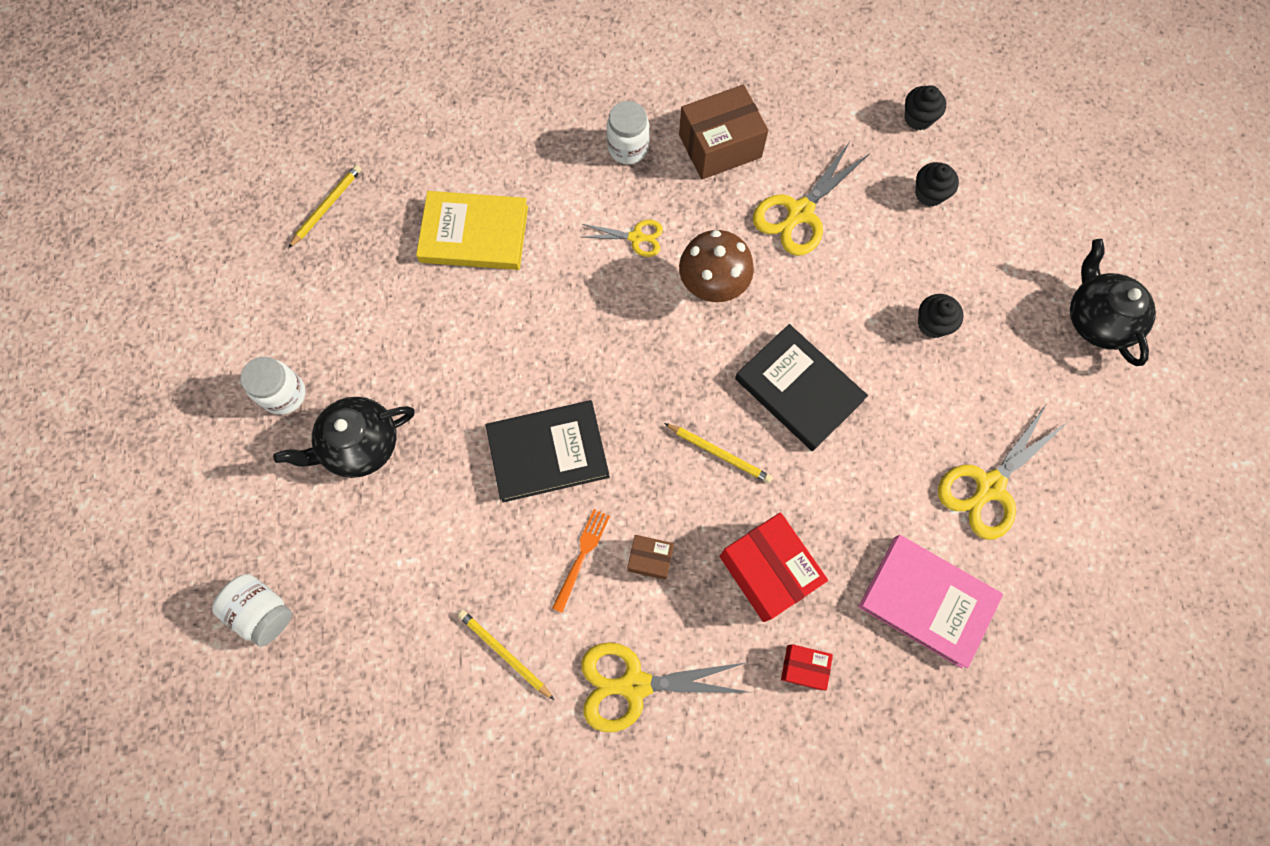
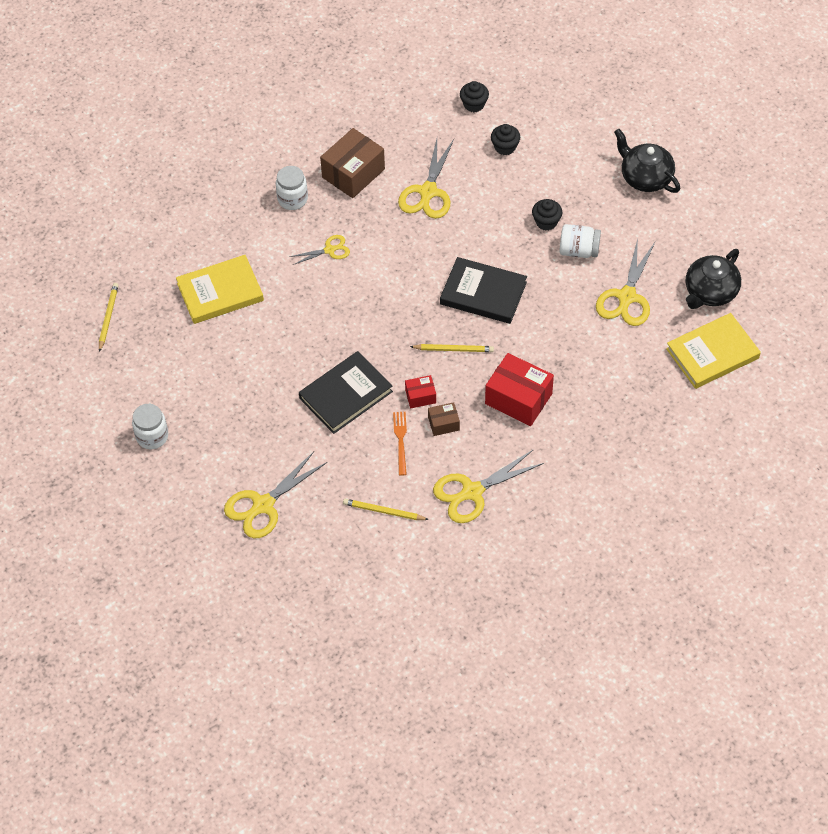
camera: 25 degrees left, 15 degrees down
(263, 611) = (218, 557): white jar -> white jar (578, 250)
(360, 445) = (221, 442): black teapot -> black teapot (710, 292)
(360, 563) = (263, 505): none -> yellow scissors
(712, 288) = (396, 259): brown mushroom -> none
(803, 667) = (567, 438): red box -> red box (420, 396)
(927, 601) = (621, 373): pink book -> none
(1071, 634) = (712, 353): none -> yellow book

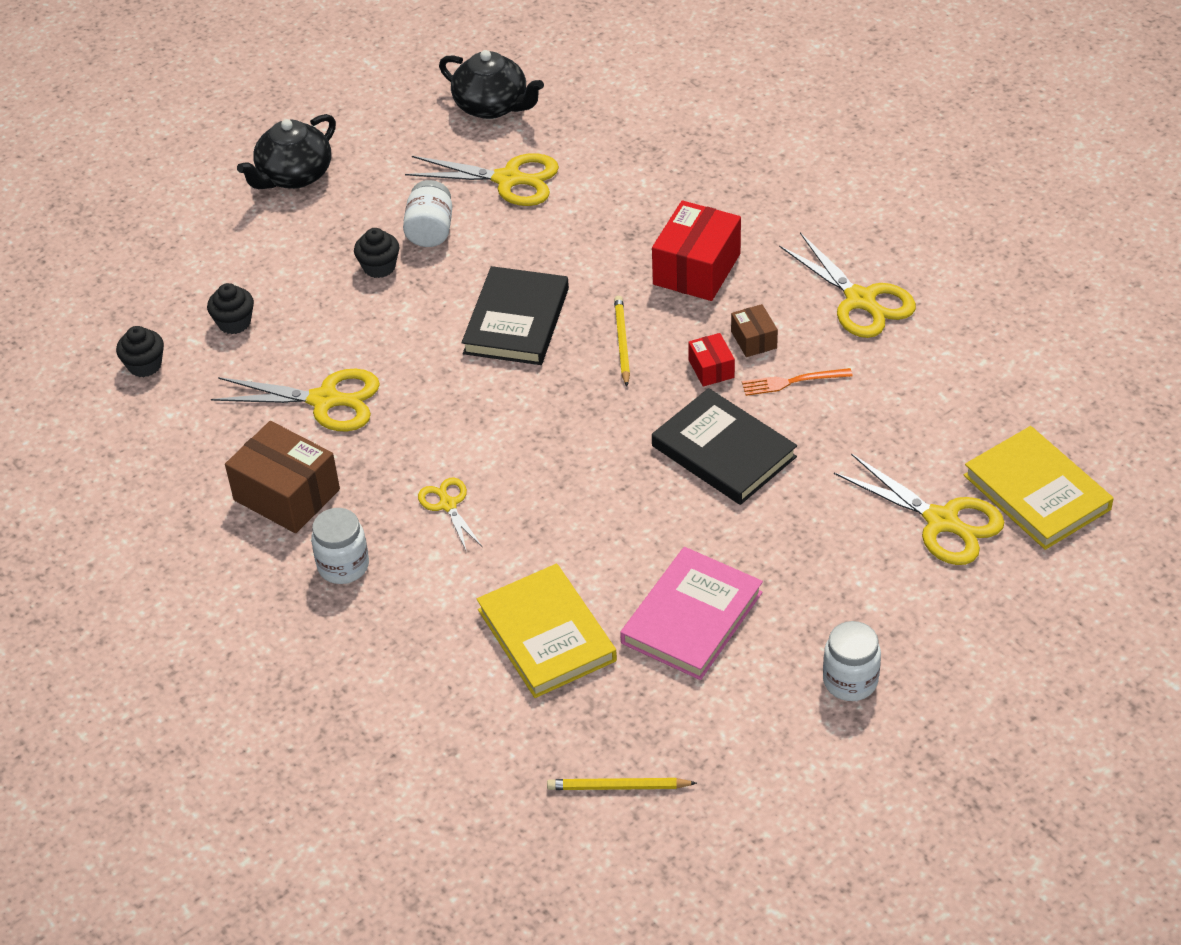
camera: 95 degrees left, 10 degrees down
(217, 363) = (692, 617): none -> pink book
(384, 511) = (915, 386): yellow pencil -> none
(712, 353) = (592, 99): yellow book -> yellow book (1037, 492)

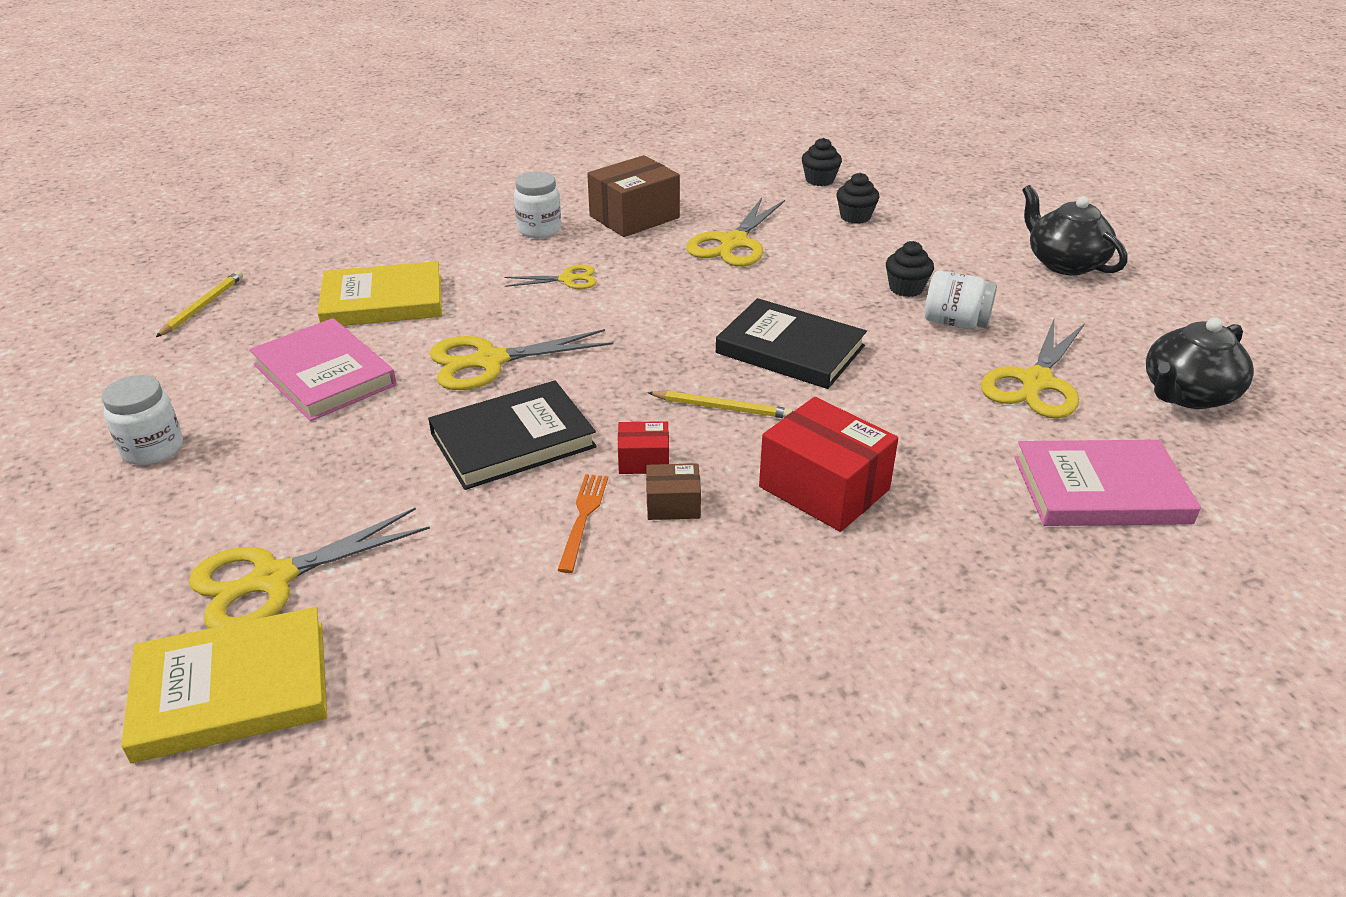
camera: 105 degrees right, 10 degrees down
(633, 143) = (1100, 490): none -> pink book
(860, 300) = (697, 623): yellow scissors -> yellow scissors (490, 361)

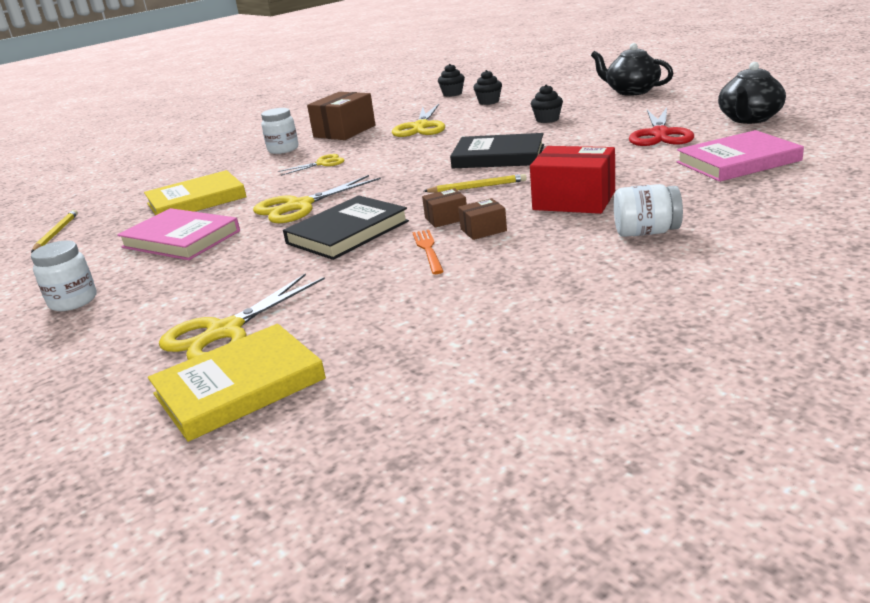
camera: 15 degrees left, 10 degrees down
(643, 460) = (446, 218): red box -> brown box
(955, 322) = (590, 124): white jar -> white jar (646, 232)
(1036, 382) = (660, 134): yellow scissors -> red scissors

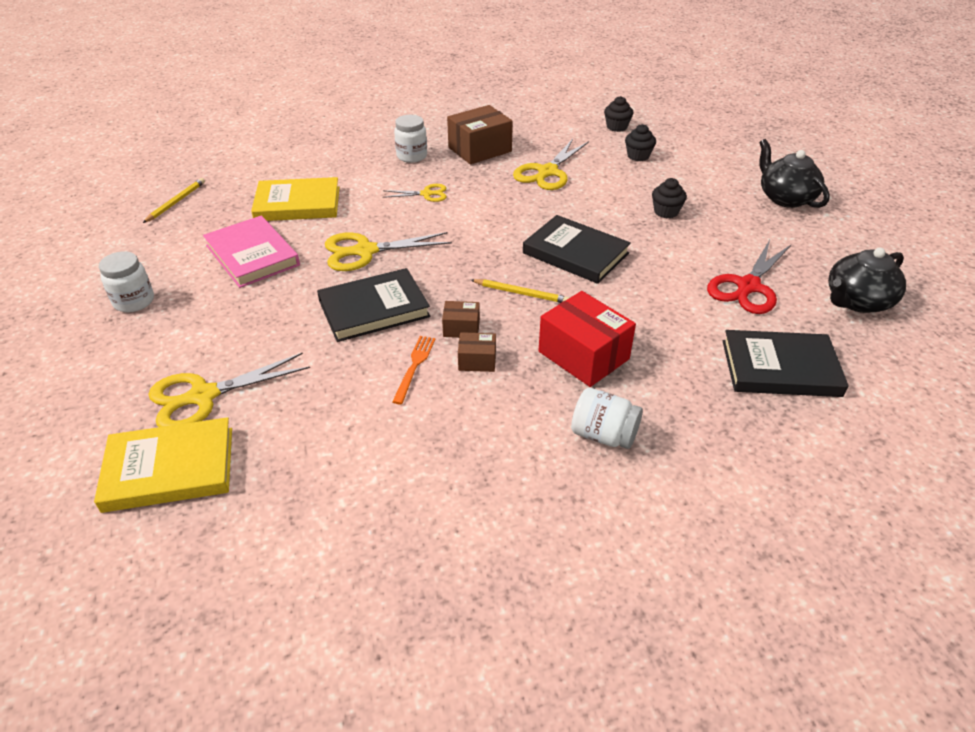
camera: 20 degrees right, 15 degrees up
(738, 161) = (780, 368): pink book -> black book

